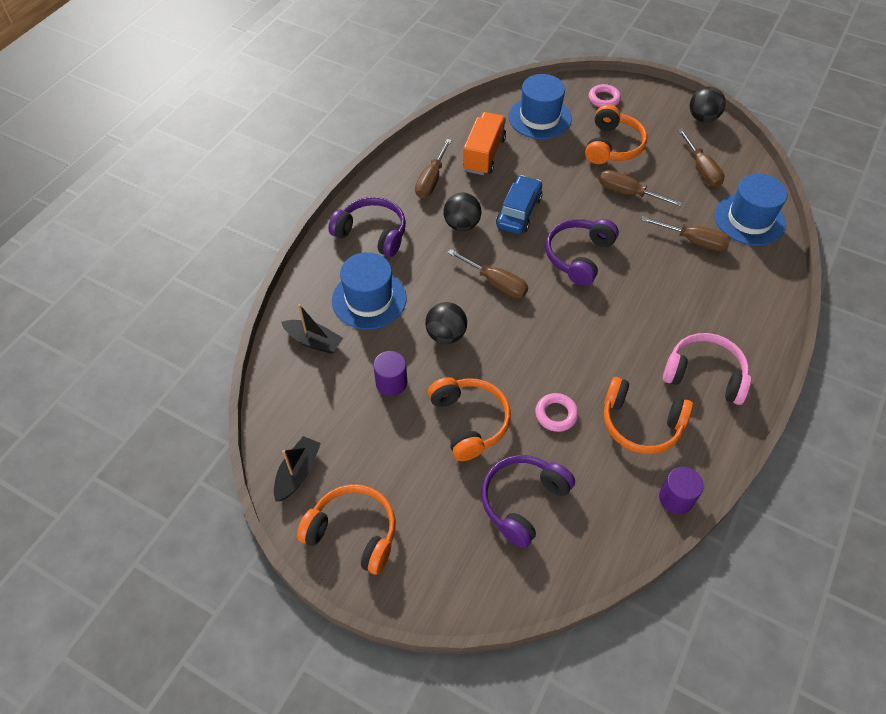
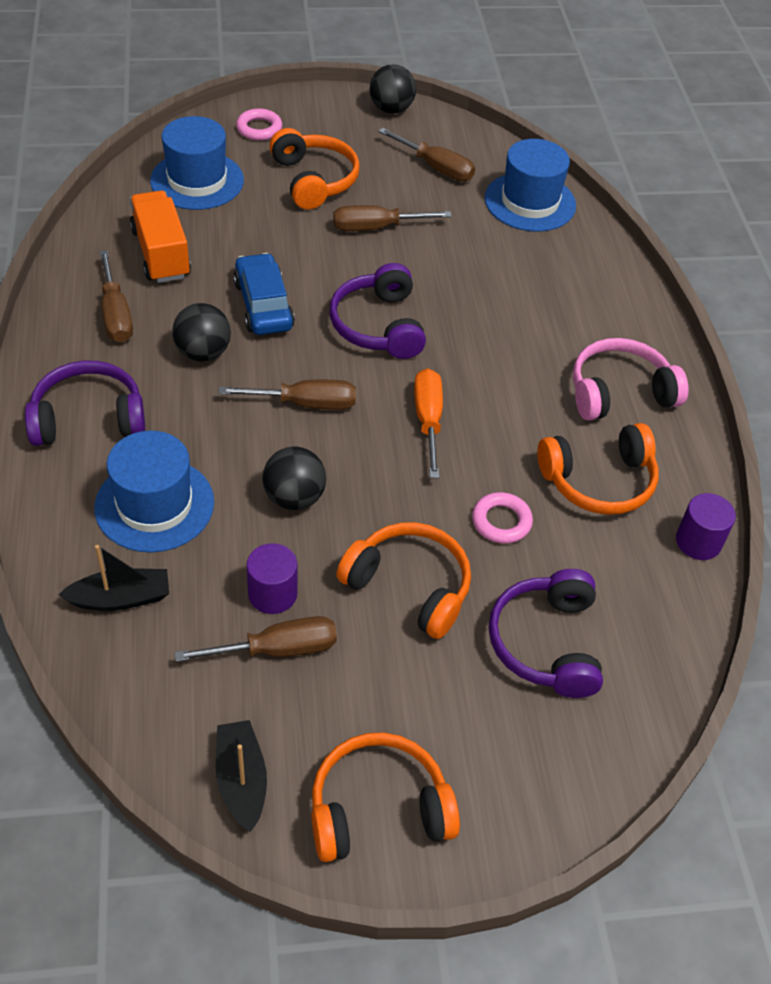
camera: 40 degrees left, 5 degrees down
(561, 329) = (428, 420): none -> orange screwdriver
(693, 241) = (491, 251): brown screwdriver -> brown screwdriver (277, 649)

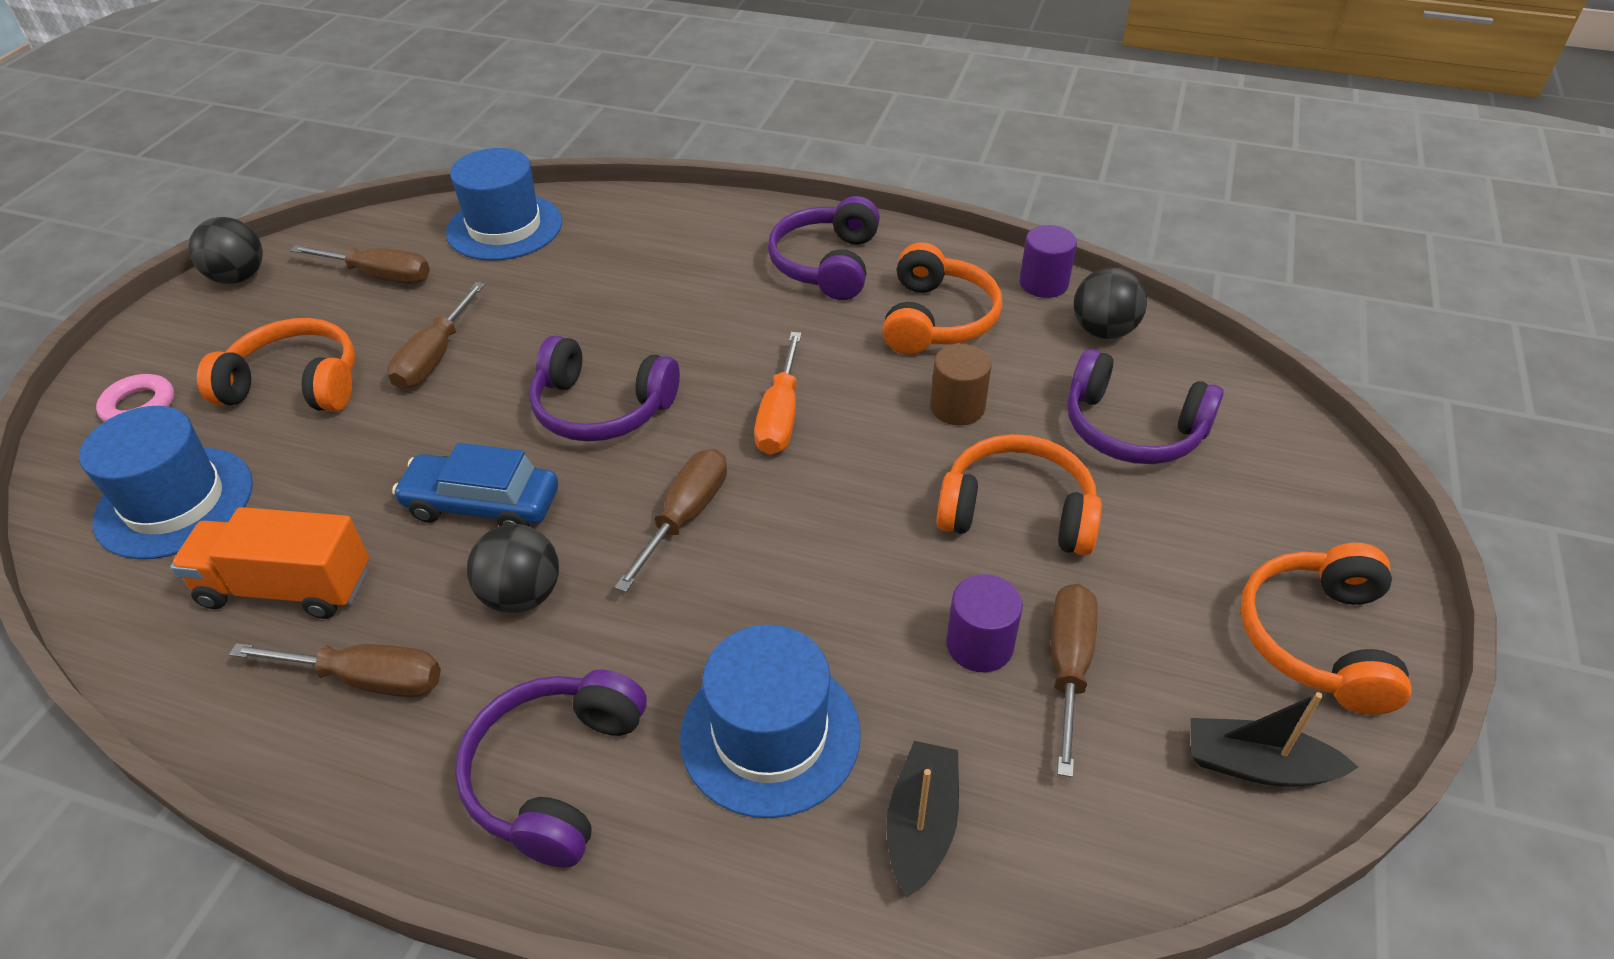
camera: 60 degrees left, 5 degrees down
(294, 498) = (835, 575): black ball -> black ball (1103, 331)
(409, 586) = (1017, 512): orange headphones -> orange headphones turned 45 degrees clockwise
(428, 420) = (780, 416): orange screwdriver -> orange screwdriver turned 105 degrees counterclockwise
(436, 167) = (380, 276): brown screwdriver -> brown screwdriver turned 45 degrees clockwise
(501, 521) = (957, 407): pink ring -> brown cylinder
(619, 392) = (826, 264): pink headphones -> purple headphones

